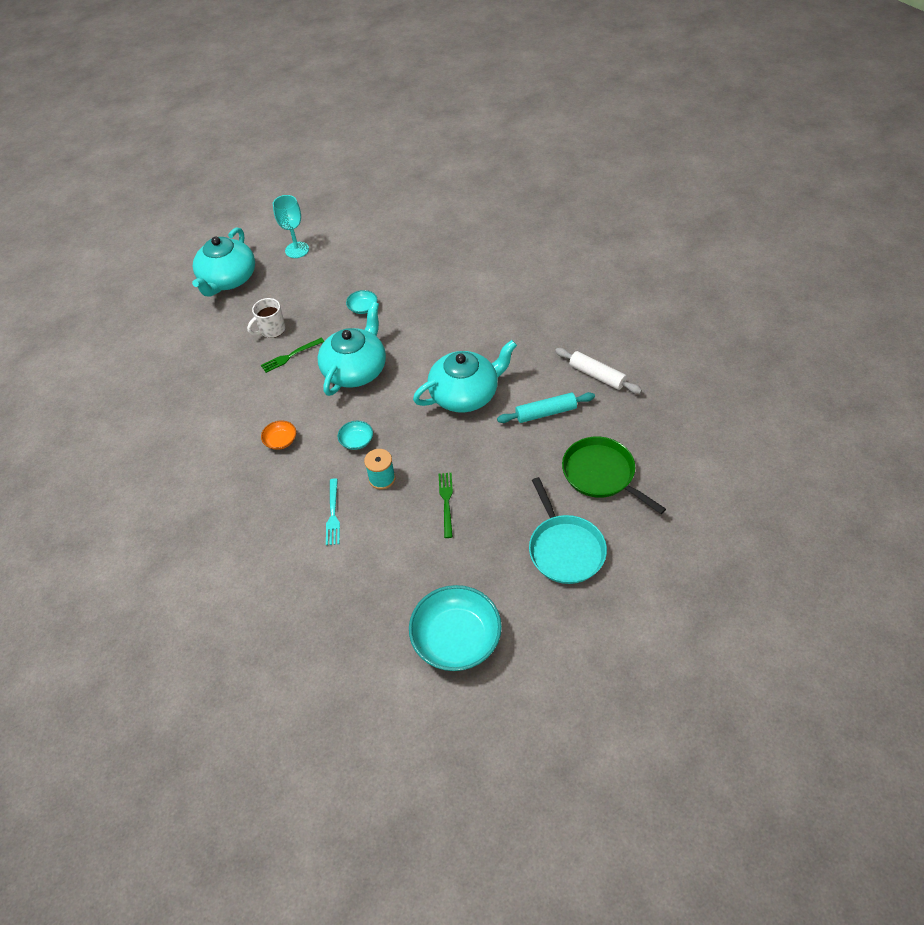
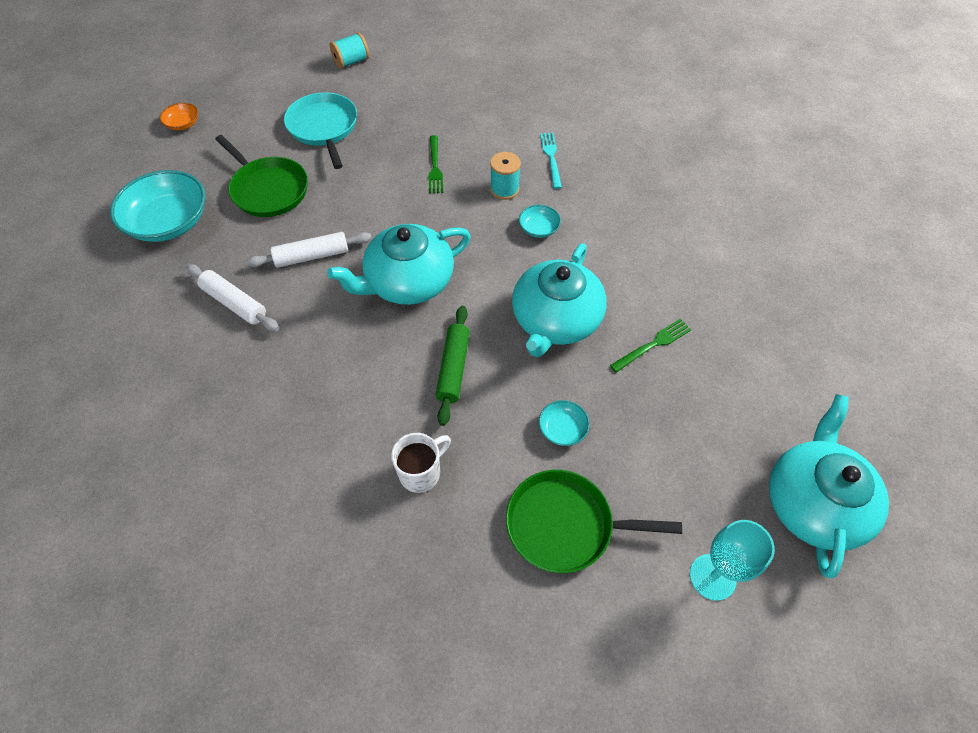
camera: 175 degrees right, 5 degrees up
(272, 330) = (696, 390): white mug -> white mug (421, 472)
(281, 440) = (629, 230): orange bowl -> orange bowl (183, 124)
(369, 266) = (565, 524): none -> green pan
(430, 338) = (453, 368): none -> green rolling pin
(456, 638) = (429, 71): turquoise bowl -> turquoise bowl (169, 222)
(546, 413) = (312, 256): turquoise rolling pin -> white rolling pin
(552, 654) = (351, 62): none -> turquoise spool

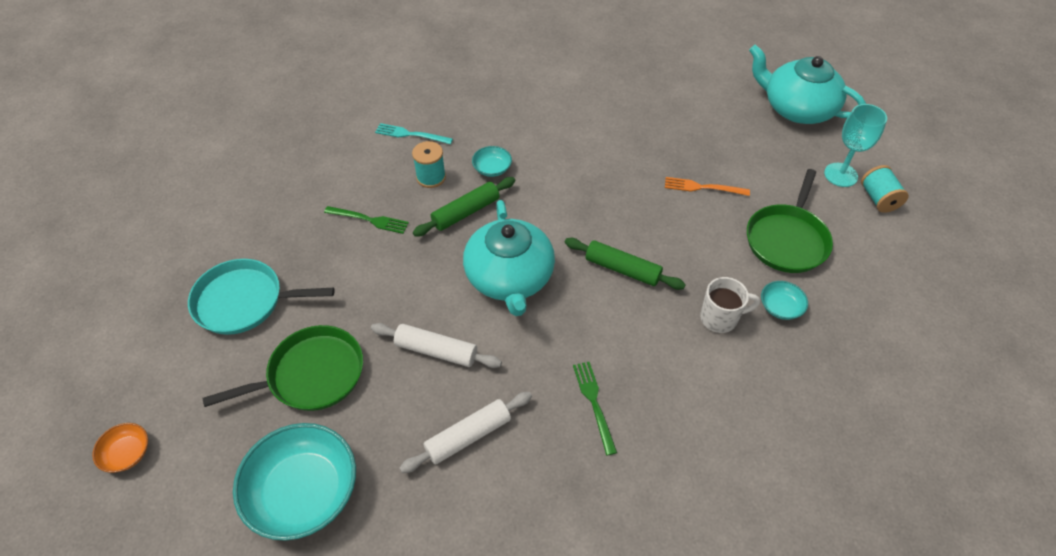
camera: 70 degrees left, 5 degrees down
(312, 256) = (436, 351): white rolling pin -> white rolling pin turned 75 degrees counterclockwise
(351, 62) = (148, 251): turquoise spool -> turquoise spool (878, 199)
(421, 472) = (720, 318): white mug -> white mug turned 105 degrees clockwise
(473, 227) = (466, 212): none -> green rolling pin
(555, 320) = (598, 188): turquoise teapot -> none
(562, 429) = (704, 216): turquoise bowl -> turquoise bowl (780, 307)
(606, 418) = (702, 187): none -> orange fork
(653, 344) = (645, 139): green fork -> green fork (594, 403)

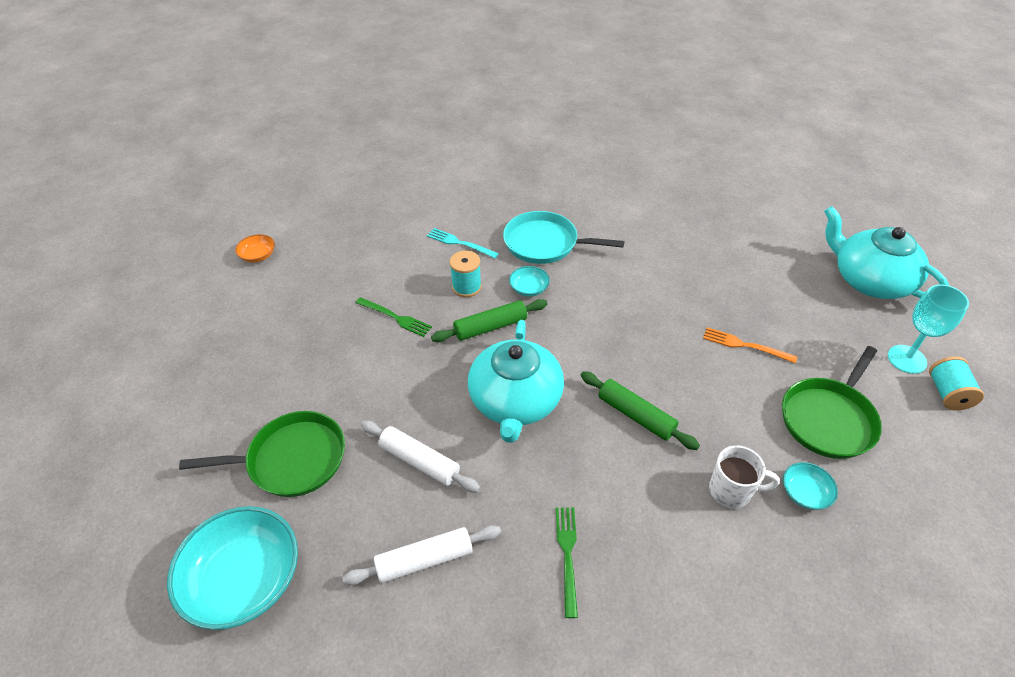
camera: 15 degrees right, 5 degrees down
(127, 453) = (99, 499): orange bowl -> orange bowl (258, 255)
(244, 301) = (255, 374): turquoise pan -> turquoise pan (545, 243)

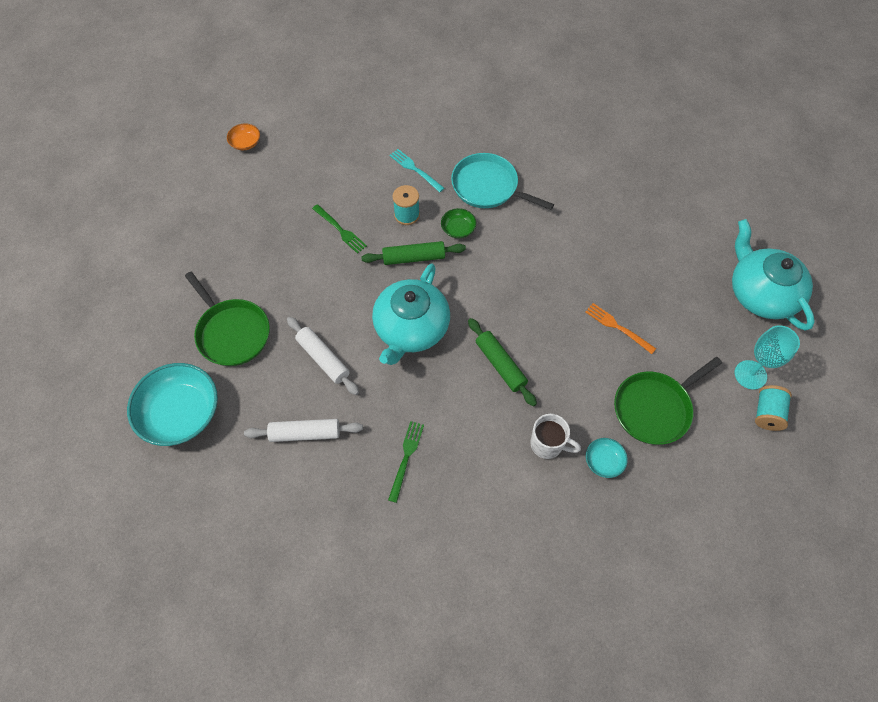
camera: 15 degrees right, 15 degrees up
(292, 459) = (231, 332): green pan -> green pan turned 45 degrees clockwise
(529, 288) = (458, 229): turquoise bowl -> green bowl

